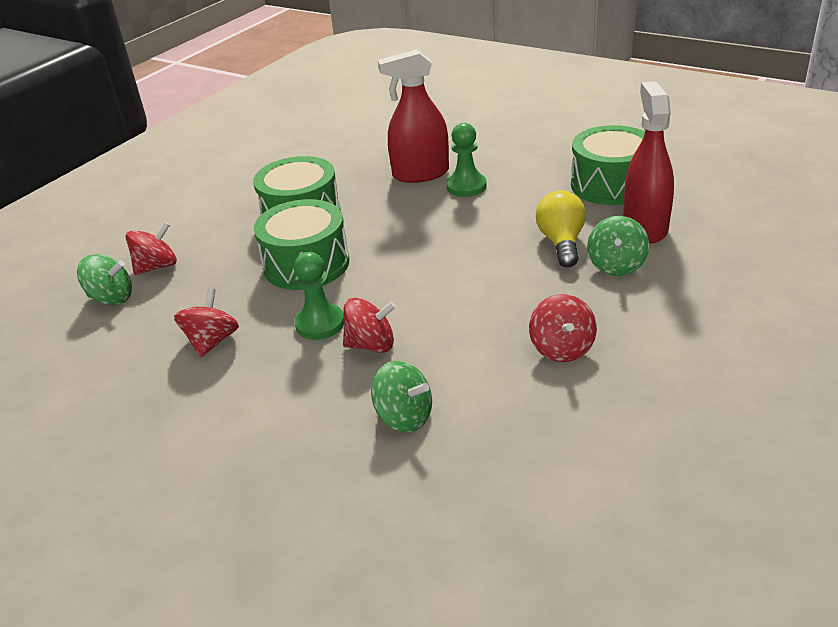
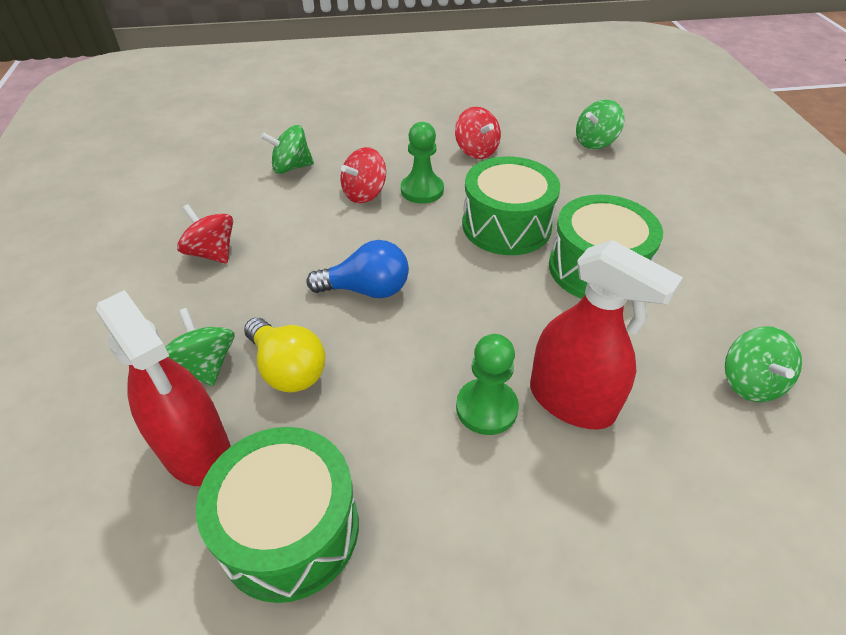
camera: 135 degrees right, 10 degrees up
(157, 266) = (615, 171): red spinning top -> none
(328, 150) = (750, 382): none -> green spinning top
(420, 174) = (571, 401): red spray bottle -> red spray bottle turned 90 degrees clockwise
(463, 265) = (367, 290): none -> blue light bulb

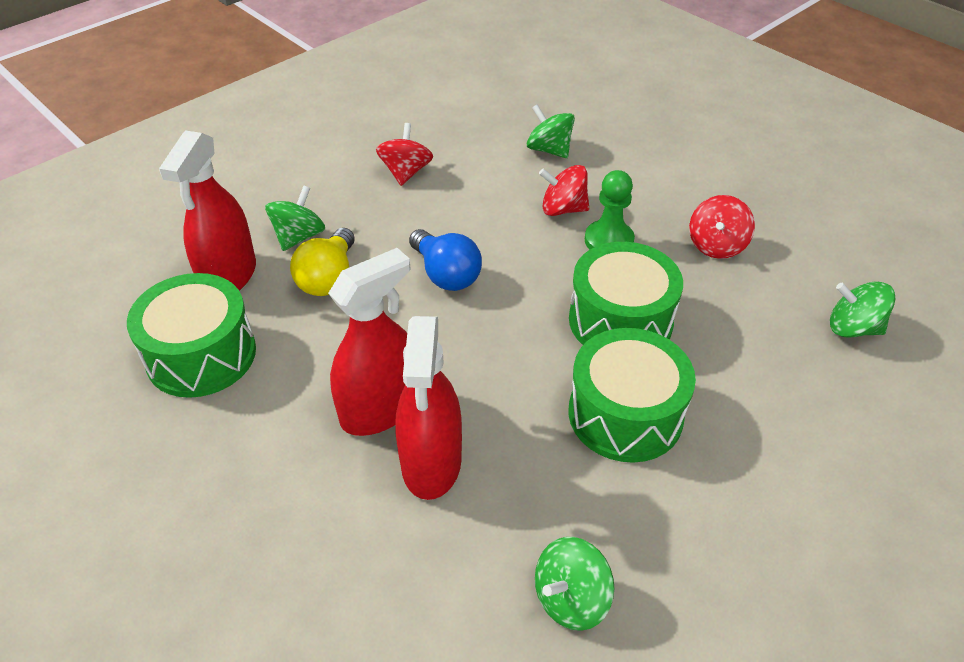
camera: 55 degrees right, 0 degrees up
(486, 408) = (380, 409): green pawn -> red spray bottle

